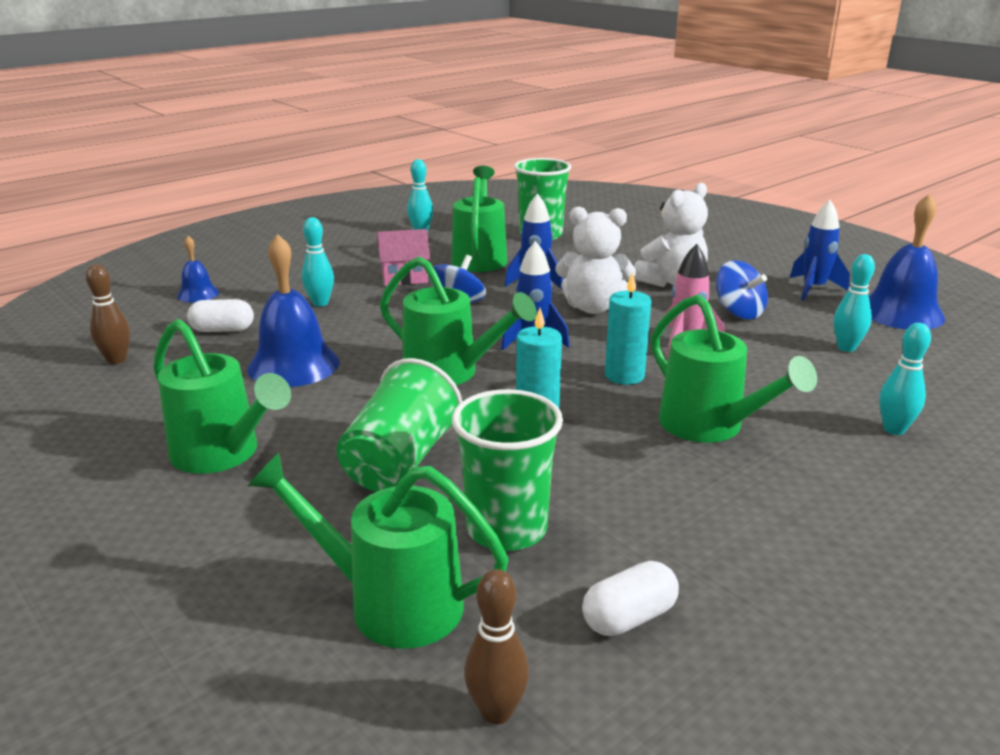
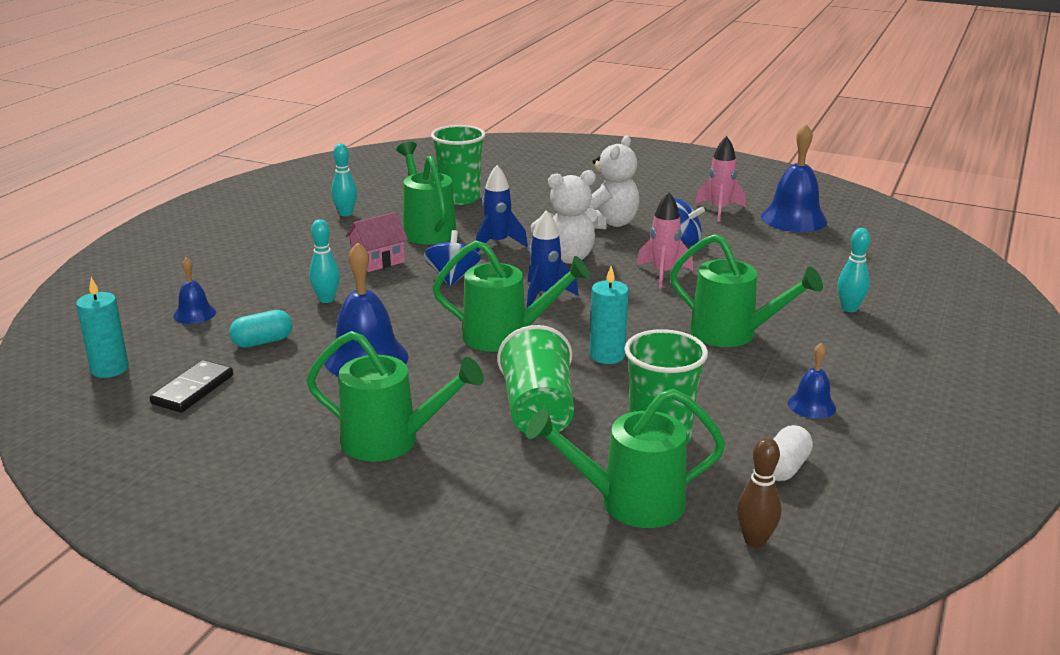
camera: 25 degrees left, 0 degrees up
(116, 360) = (193, 390): brown bowling pin -> black domino
(223, 330) = (262, 342): white capsule -> turquoise capsule
(624, 375) = (641, 309): turquoise candle -> turquoise candle (109, 369)
(739, 541) = (811, 405): none -> blue bell
(813, 289) = (719, 210): blue rocket -> pink rocket
(846, 348) = (777, 254): turquoise bowling pin -> none

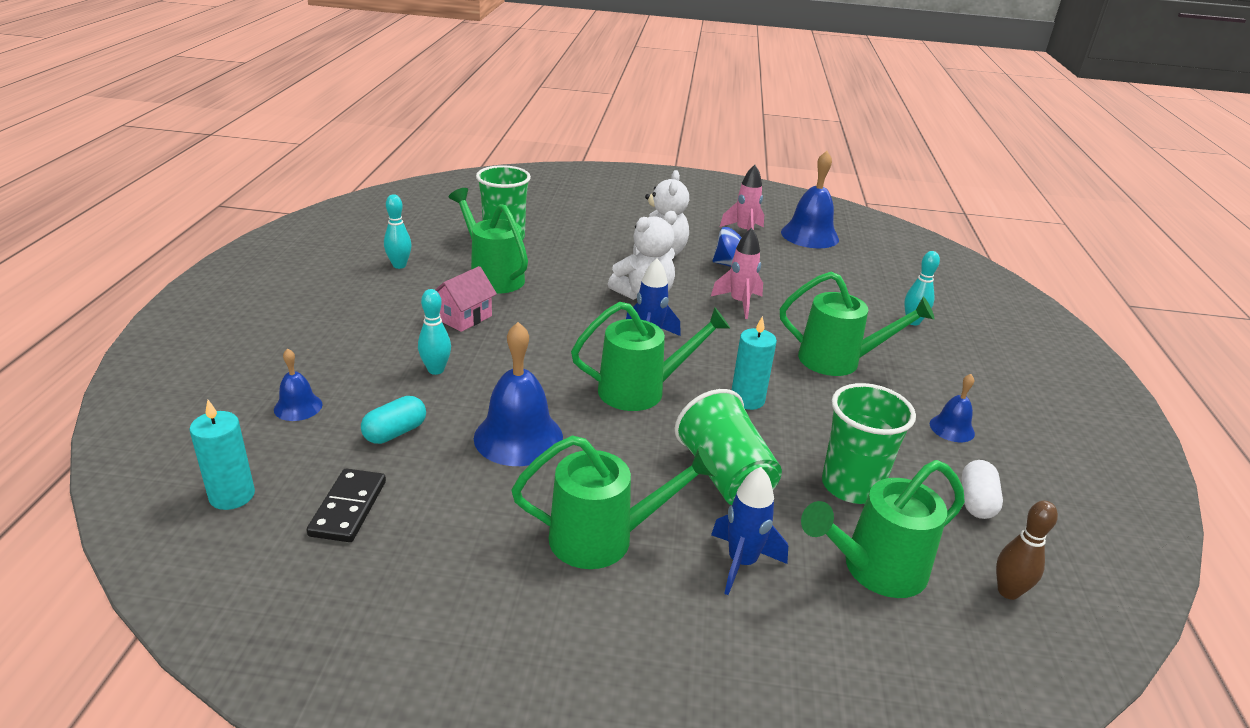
camera: 20 degrees left, 5 degrees up
(453, 278) = (550, 329): blue spinning top -> none
(497, 243) = (570, 285): blue rocket -> blue rocket (741, 563)

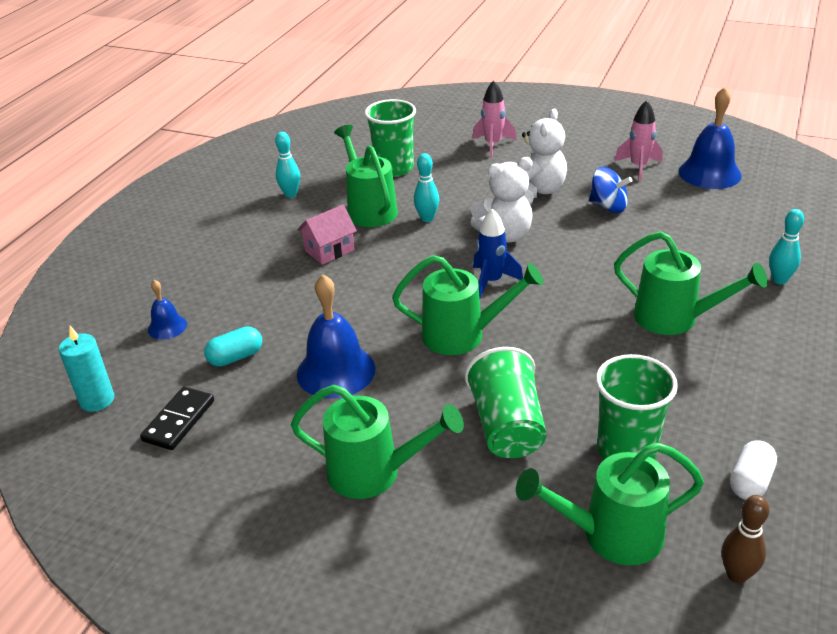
camera: 20 degrees right, 5 degrees up
(436, 370) = (288, 301): turquoise bowling pin -> turquoise bowling pin (427, 218)
(739, 303) = (598, 249): pink rocket -> pink rocket (493, 145)
(741, 563) = (487, 511): blue rocket -> none
(747, 400) = (561, 353): turquoise candle -> none
(952, 428) = (763, 402): blue bell -> none

